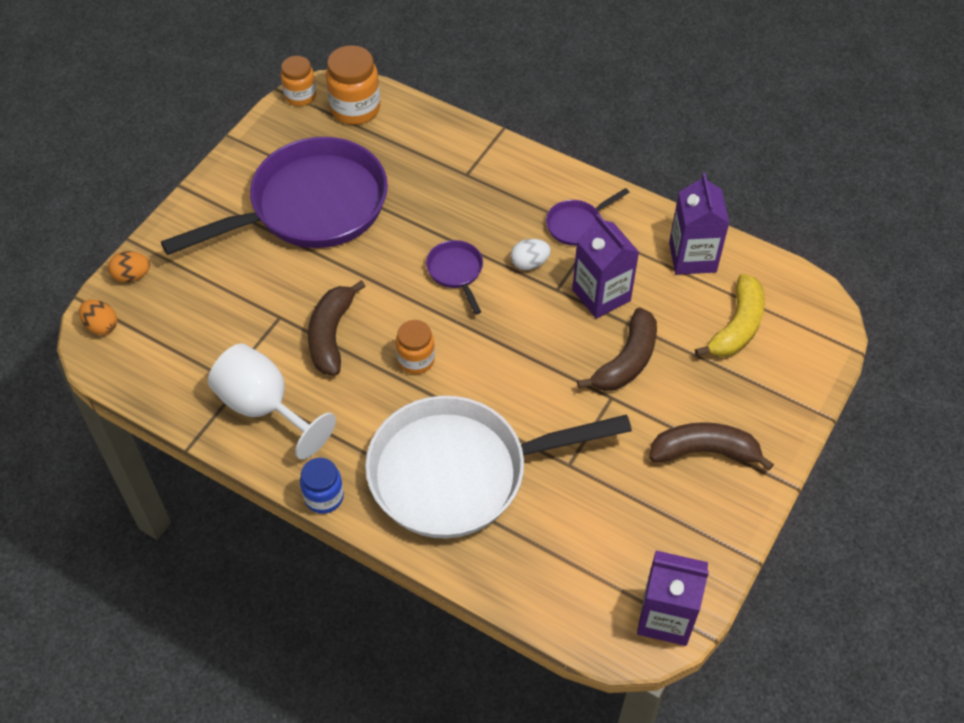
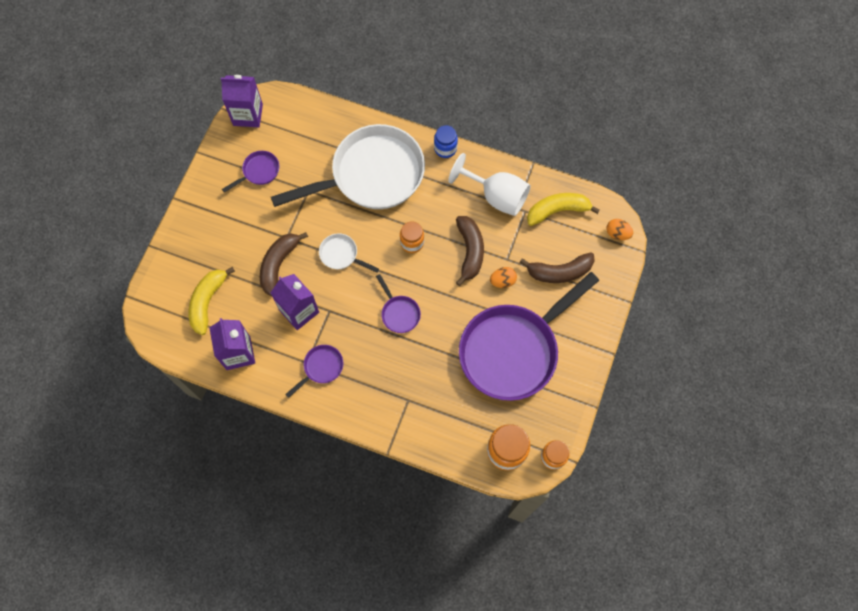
camera: 170 degrees right, 15 degrees up
(132, 276) = (614, 273): orange egg -> orange egg (502, 281)
(177, 371) = (557, 210): none -> yellow banana
(528, 360) = (341, 255): none -> white pan
(529, 263) = (350, 328): white egg -> none
(650, 509) = (259, 171): none -> purple pan
(704, 451) = (228, 211): brown banana -> brown banana (559, 272)

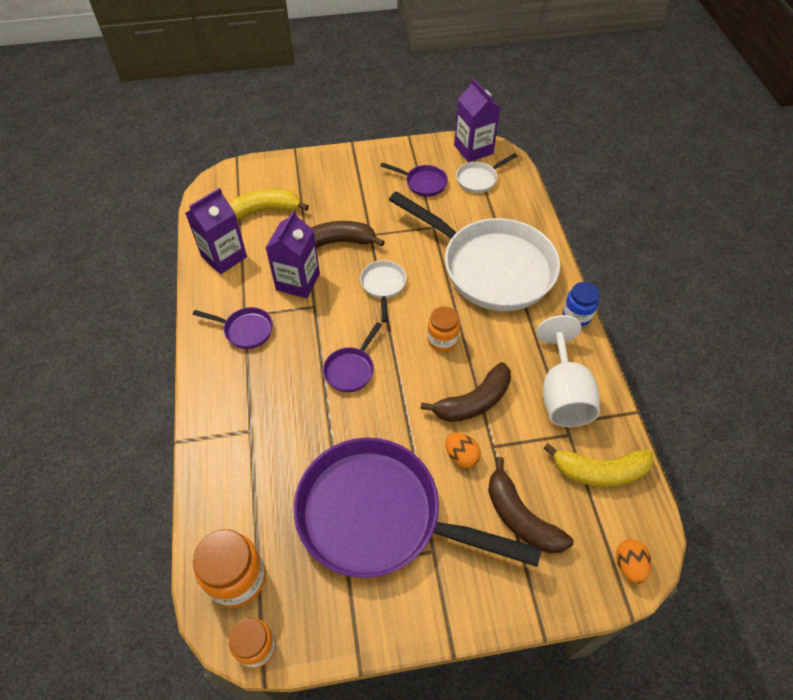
camera: 60 degrees right, 15 degrees down
(282, 130) = (479, 179): none -> white pan
(557, 210) = (599, 471): yellow banana -> yellow banana turned 135 degrees clockwise

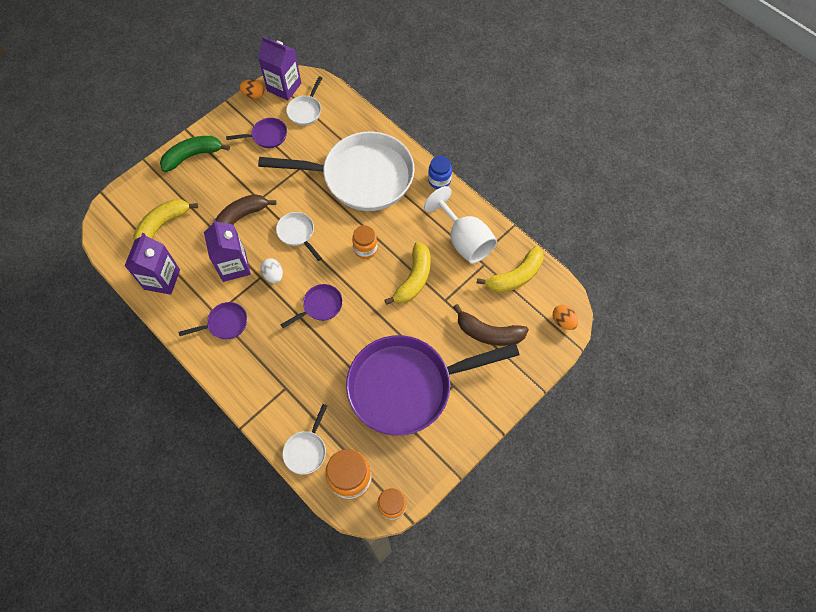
camera: 35 degrees left, 10 degrees up
(218, 512) = (306, 450): none -> white pan
(328, 312) = (273, 275): none -> white egg
(340, 166) = (193, 156): none -> green banana
(351, 369) = (320, 306): purple pan -> purple pan turned 120 degrees counterclockwise
(461, 456) = (430, 318): orange egg -> orange egg (254, 95)
(474, 401) = (414, 279): brown banana -> yellow banana

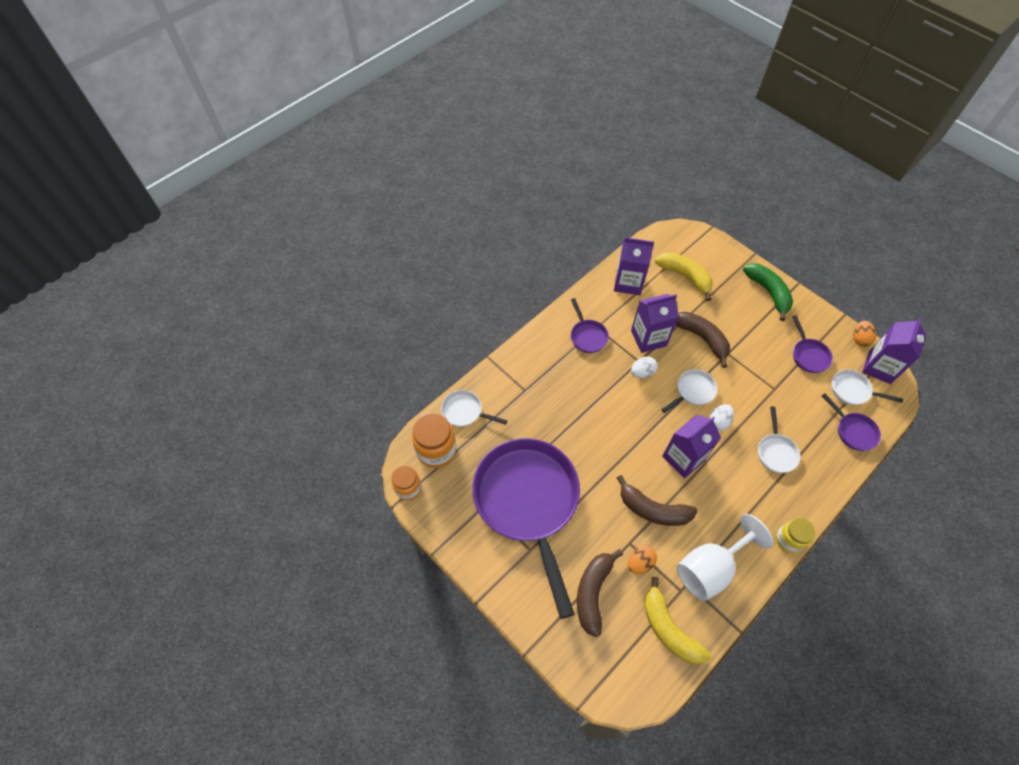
camera: 90 degrees right, 5 degrees down
(320, 306) = (612, 416): purple pan -> purple pan (853, 431)
(330, 216) = (718, 422): none -> white egg
(361, 177) = (776, 452): white pan -> white pan, size x0.40
(365, 249) = (683, 458): orange jar -> purple carton
(414, 279) = (653, 509): yellow banana -> brown banana
(439, 180) = (788, 540): blue jar -> yellow jar
(563, 321) = (613, 687): orange egg -> orange egg (639, 563)

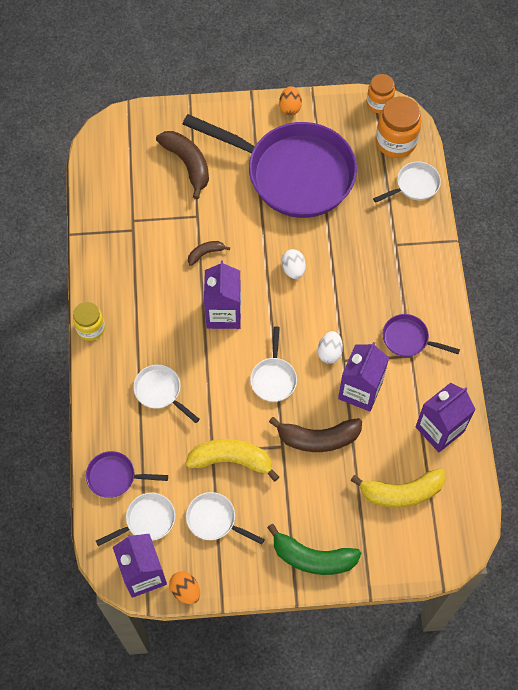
camera: 130 degrees right, 5 degrees up
(639, 563) = (177, 210): orange egg -> orange egg (290, 107)
(653, 509) = (205, 253): brown banana -> brown banana, size x0.52
(669, 629) = (117, 190): yellow banana -> yellow banana (231, 460)
(710, 568) = (127, 254): white goblet -> none
(718, 422) = (227, 371): white egg -> white egg (293, 269)
(809, 355) = (214, 520): purple pan -> white pan

